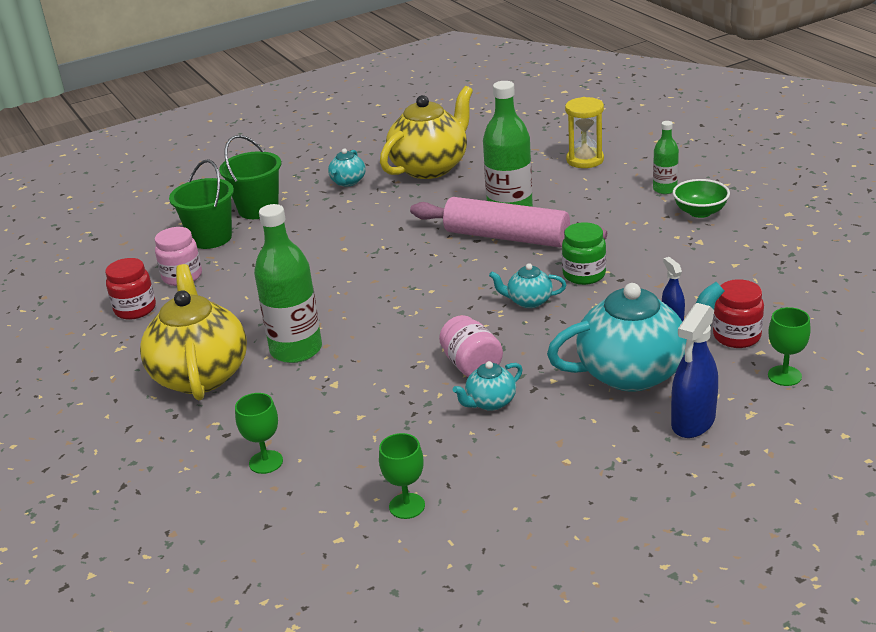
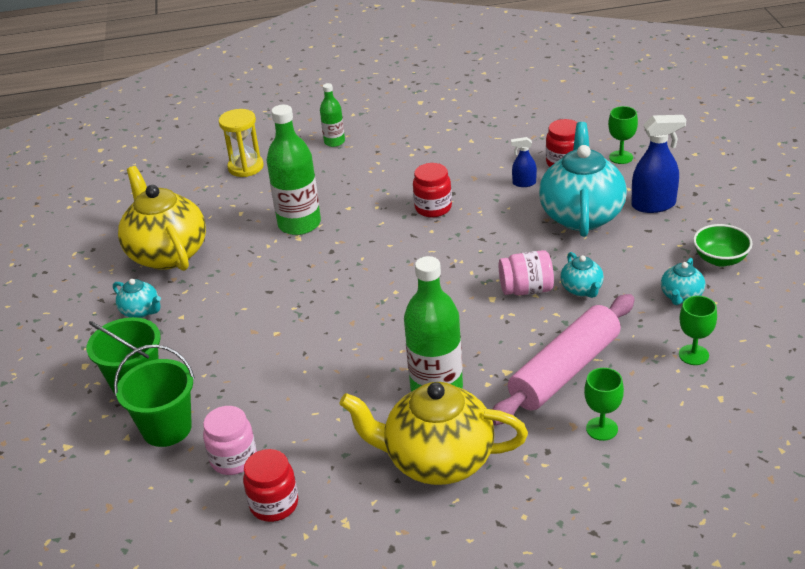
camera: 70 degrees left, 5 degrees up
(506, 237) = (340, 234): pink rolling pin -> pink rolling pin (565, 371)
(528, 301) = (452, 243): turquoise teapot -> turquoise teapot (681, 296)
(584, 275) = (433, 208): green jar -> red jar
(693, 422) = (653, 205): blue spray bottle -> blue spray bottle turned 60 degrees counterclockwise
(700, 212) = (384, 136): green bowl -> green bowl (720, 259)

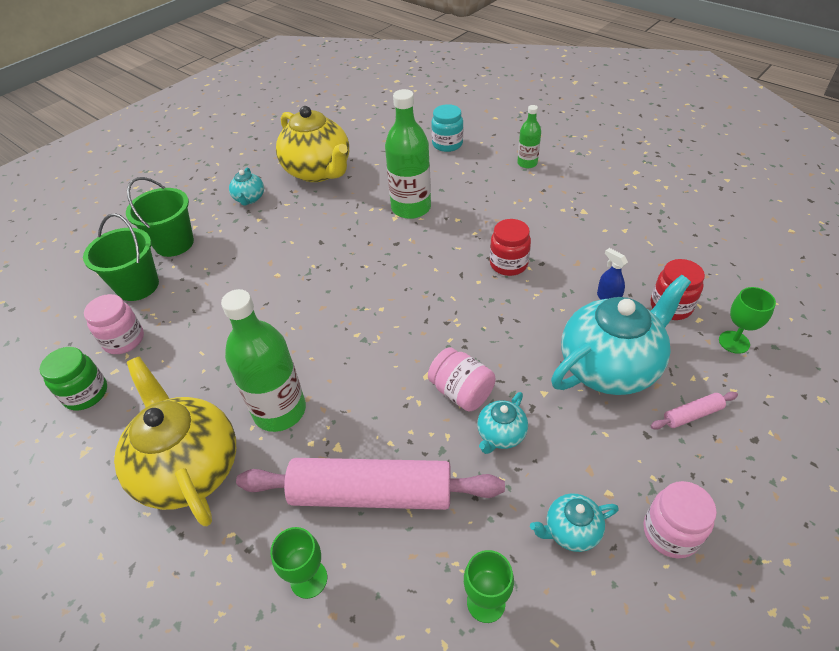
camera: 50 degrees right, 10 degrees up
(167, 253) = (318, 171): yellow teapot -> yellow teapot turned 120 degrees clockwise
(246, 167) = (447, 144): yellow hourglass -> turquoise jar
(274, 504) = (86, 393): red jar -> green jar
(653, 205) = (692, 414): blue spray bottle -> pink rolling pin
(720, 259) = (670, 532): green bowl -> pink jar

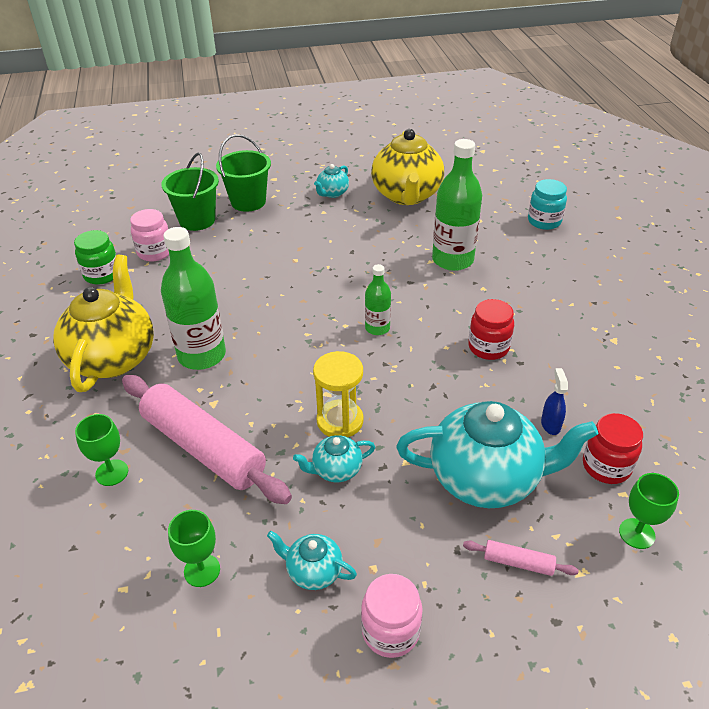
camera: 35 degrees right, 5 degrees down
(461, 392) = (340, 421): pink jar -> yellow hourglass
(527, 163) = (604, 272): green bottle -> green bottle (377, 328)

